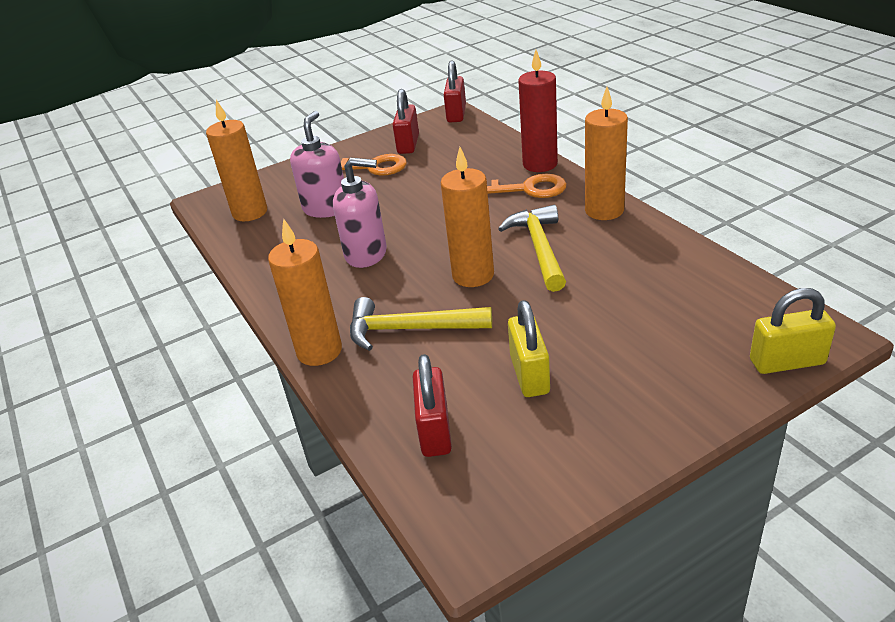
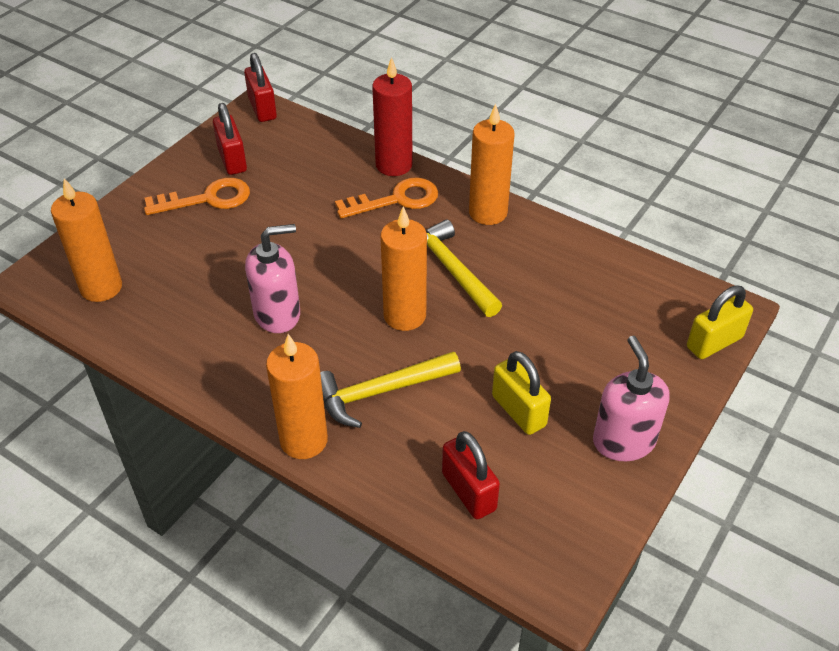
camera: 30 degrees left, 10 degrees up
(326, 208) = (192, 264): pink soap dispenser -> pink soap dispenser (623, 441)

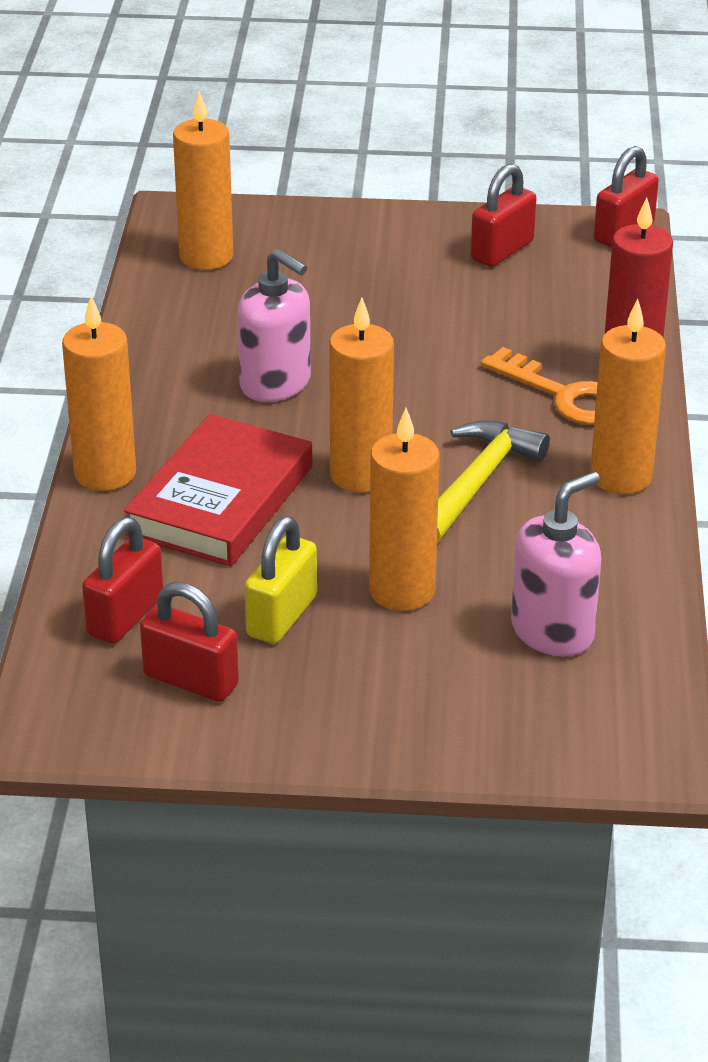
camera: 60 degrees right, 10 degrees down
(207, 199) = (414, 262): orange key -> none
(380, 392) = (221, 500): yellow hammer -> red book
(529, 345) = (402, 591): none -> orange candle
(555, 483) = (191, 680): none -> red padlock
(623, 441) = (305, 719): pink soap dispenser -> pink soap dispenser (553, 631)
(714, 342) = (564, 757): yellow padlock -> none

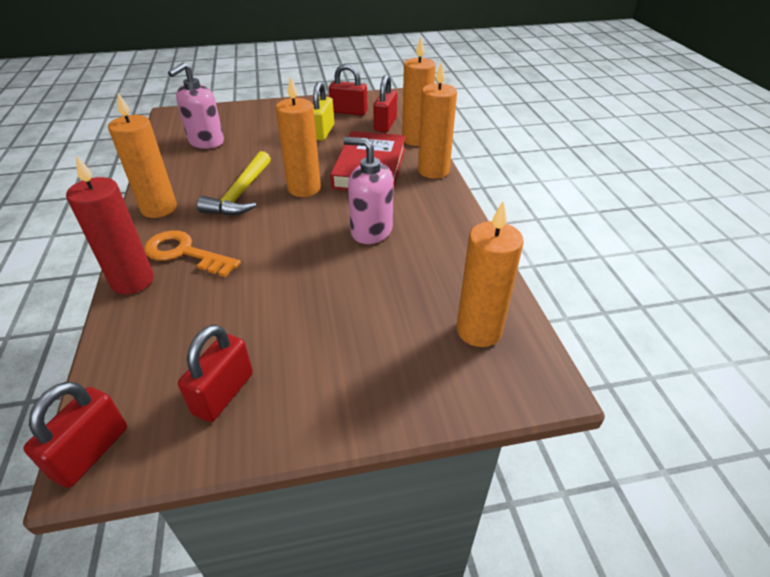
camera: 165 degrees right, 5 degrees up
(402, 591) = (273, 146): orange candle -> orange candle (416, 139)

